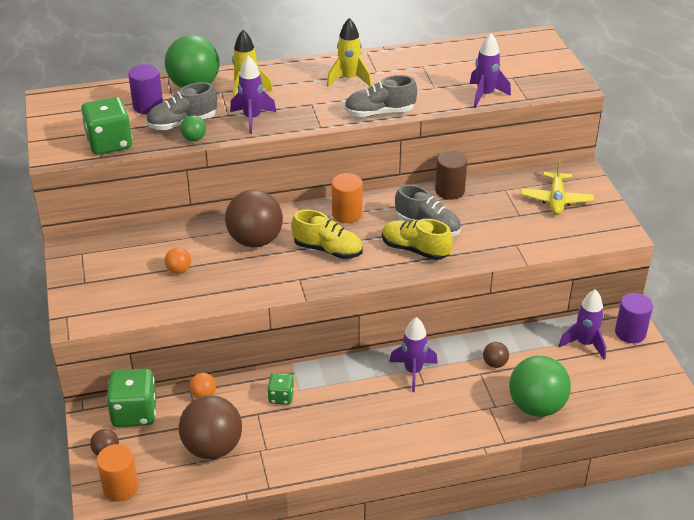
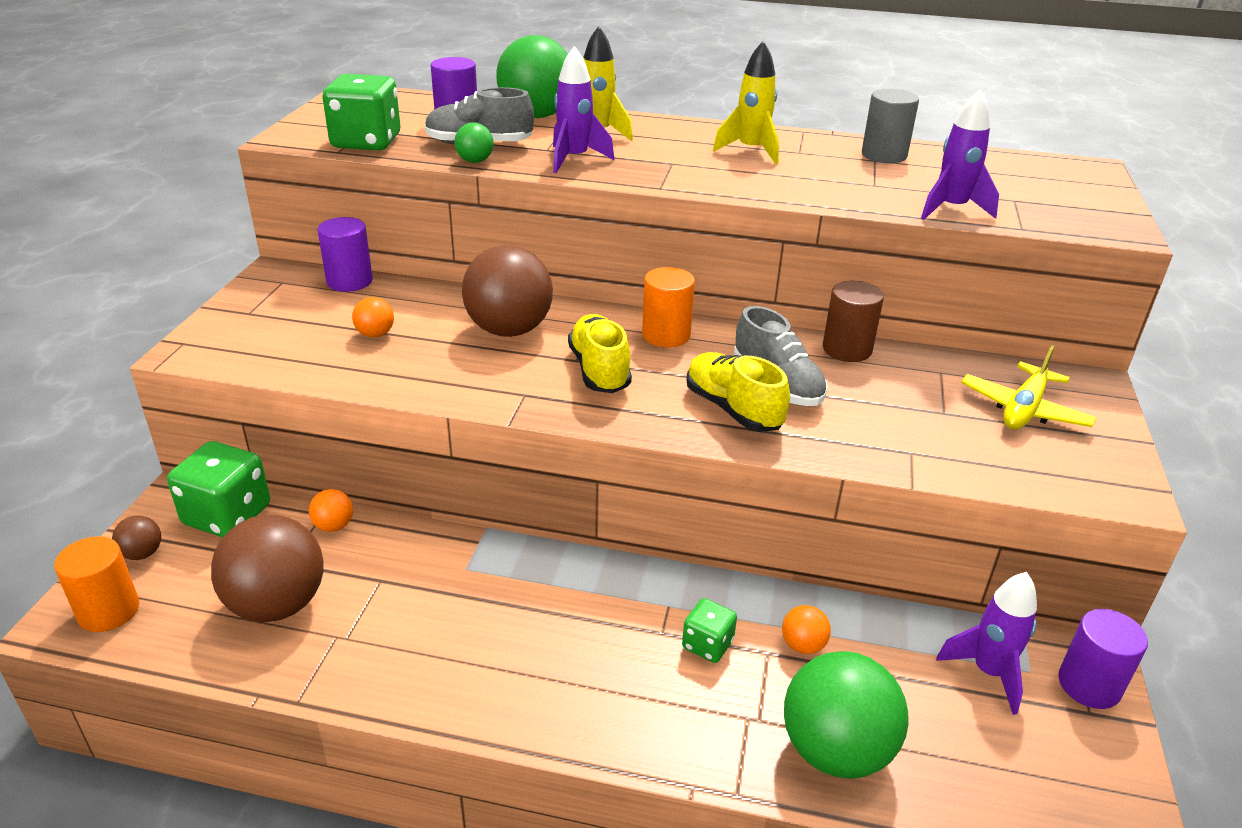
camera: 25 degrees right, 5 degrees down
(125, 238) = (349, 281): none -> purple cylinder
(281, 397) = (433, 569): green dice -> green dice (707, 645)
(328, 250) = (599, 370): yellow shoe -> yellow shoe turned 150 degrees counterclockwise
(379, 112) = (763, 192): grey shoe -> none
(413, 372) = (658, 607): purple rocket -> none
(425, 60) = (884, 155): none -> grey cylinder
(494, 363) = (803, 645): brown ball -> orange ball

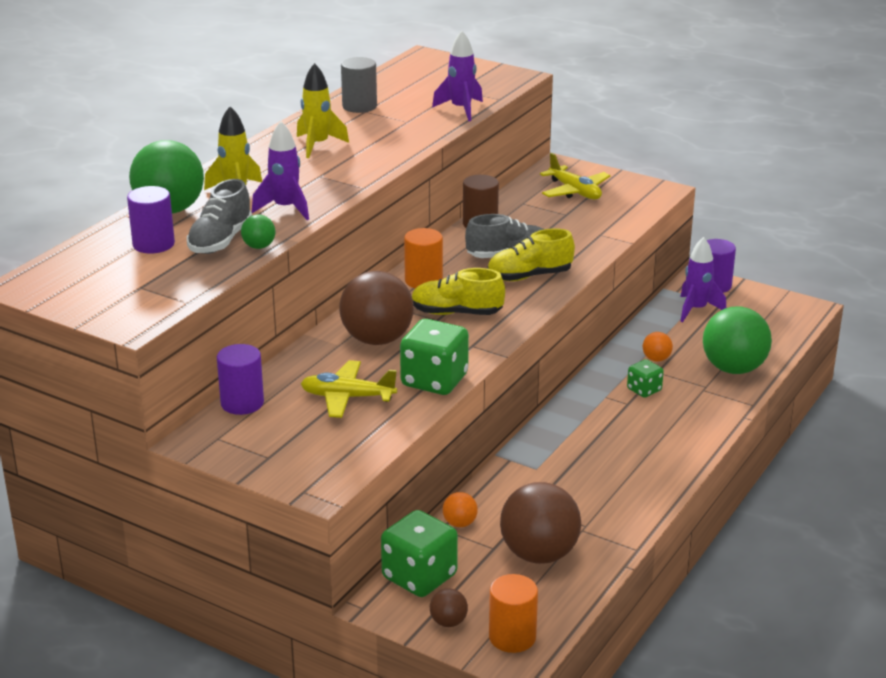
camera: 70 degrees left, 5 degrees down
(366, 142) = (175, 288): green dice -> green dice (434, 380)
(375, 334) = (347, 397): orange ball -> yellow plane

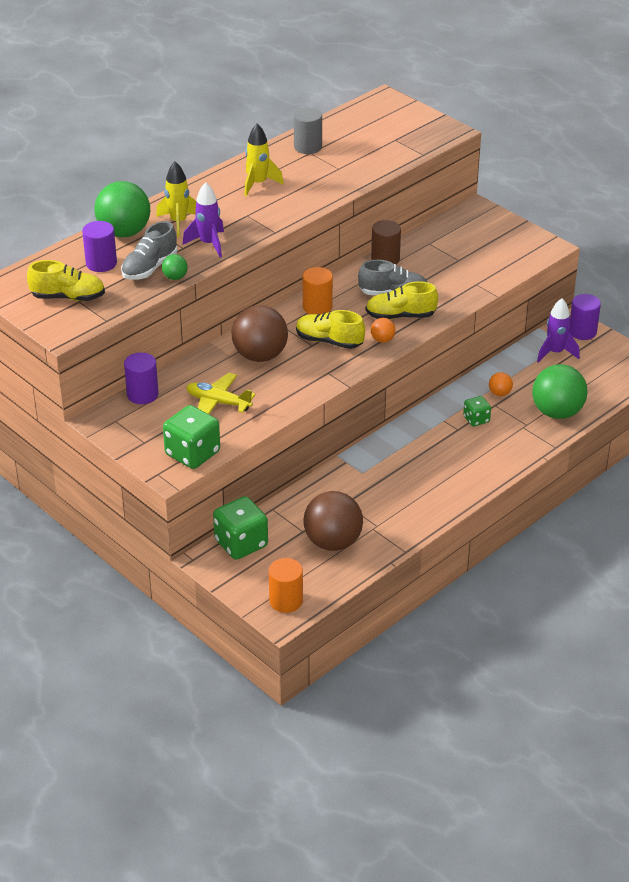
camera: 15 degrees right, 10 degrees up
(124, 284) = (68, 297): none -> yellow shoe
(434, 380) = (286, 399): green dice -> green dice (192, 453)
(448, 622) = (247, 581): brown ball -> none
(460, 523) = (287, 507): orange ball -> orange ball (382, 340)
(461, 110) = (386, 162): purple rocket -> none
(575, 191) = (477, 238): yellow plane -> none

